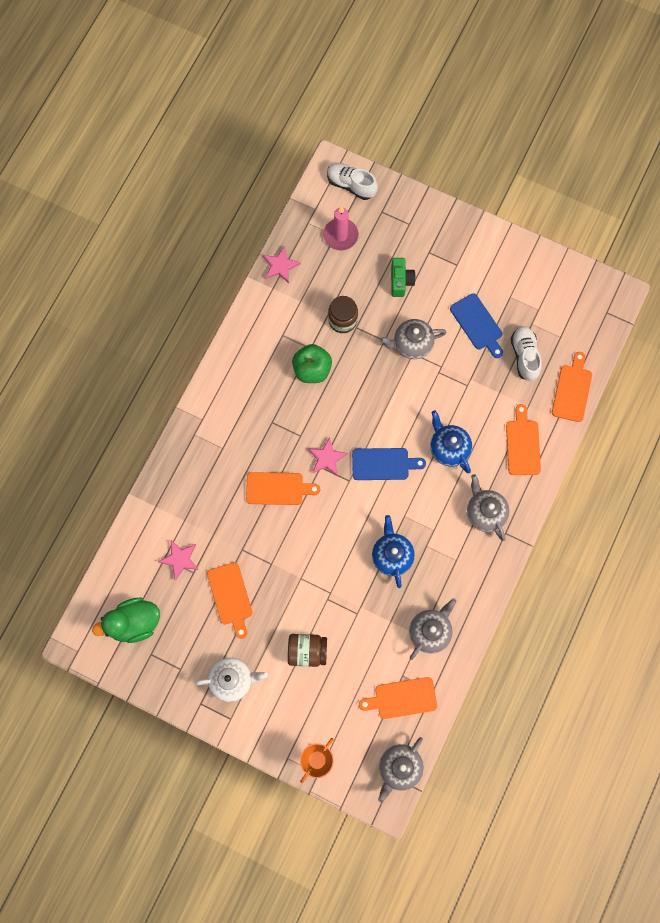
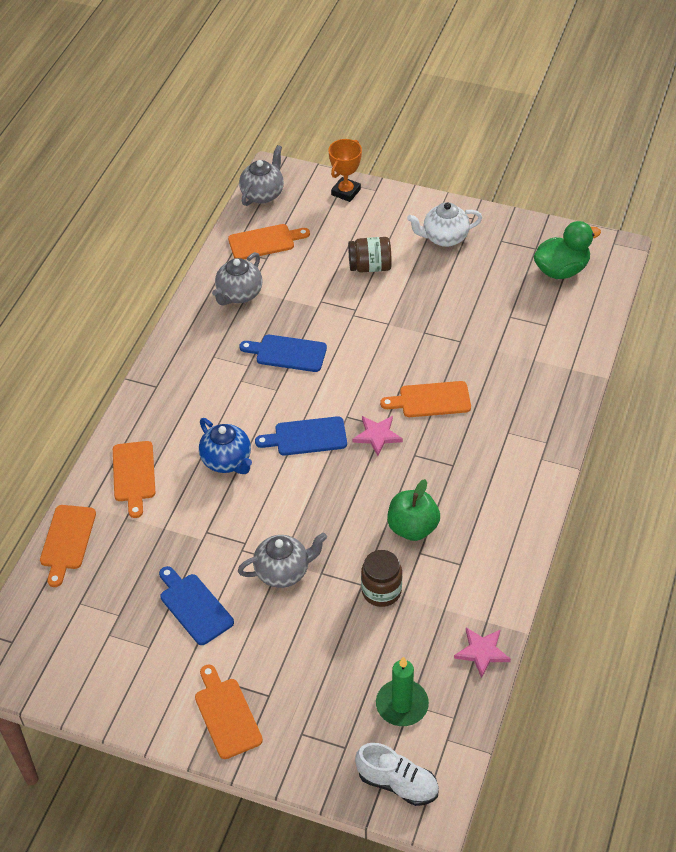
camera: 175 degrees right, 25 degrees down
(180, 559) = (528, 326): pink star -> none
(230, 597) = (463, 301): orange cutting board -> orange cutting board (226, 714)
(340, 235) = (402, 705): pink candle -> green candle
(392, 555) = (287, 353): blue teapot -> blue cutting board
(400, 281) = (306, 650): green camera -> none
(485, 512) = (180, 403): grey teapot -> none
(524, 356) = (129, 574): white shoe -> none

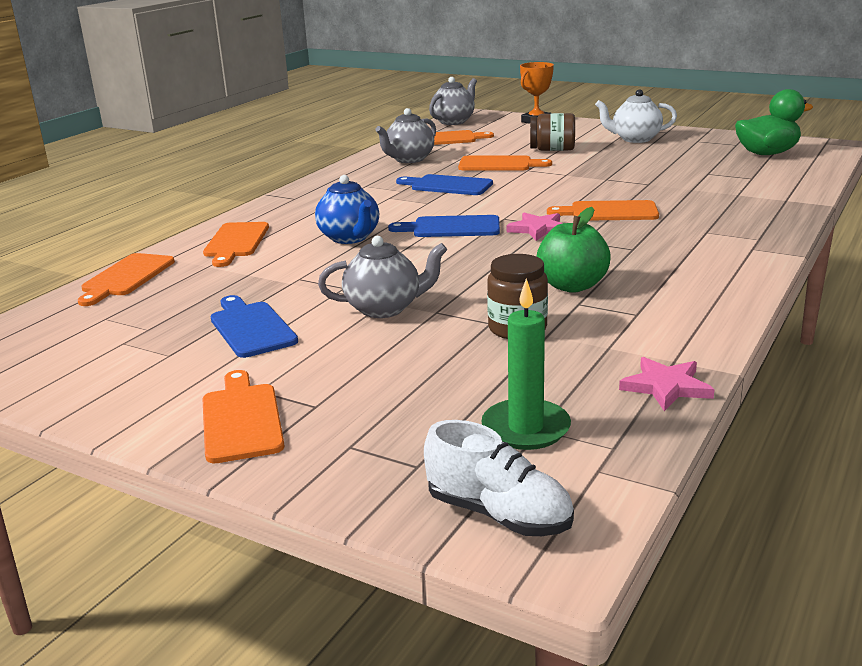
camera: 10 degrees right, 25 degrees down
(325, 303) = (499, 164): none -> orange cutting board

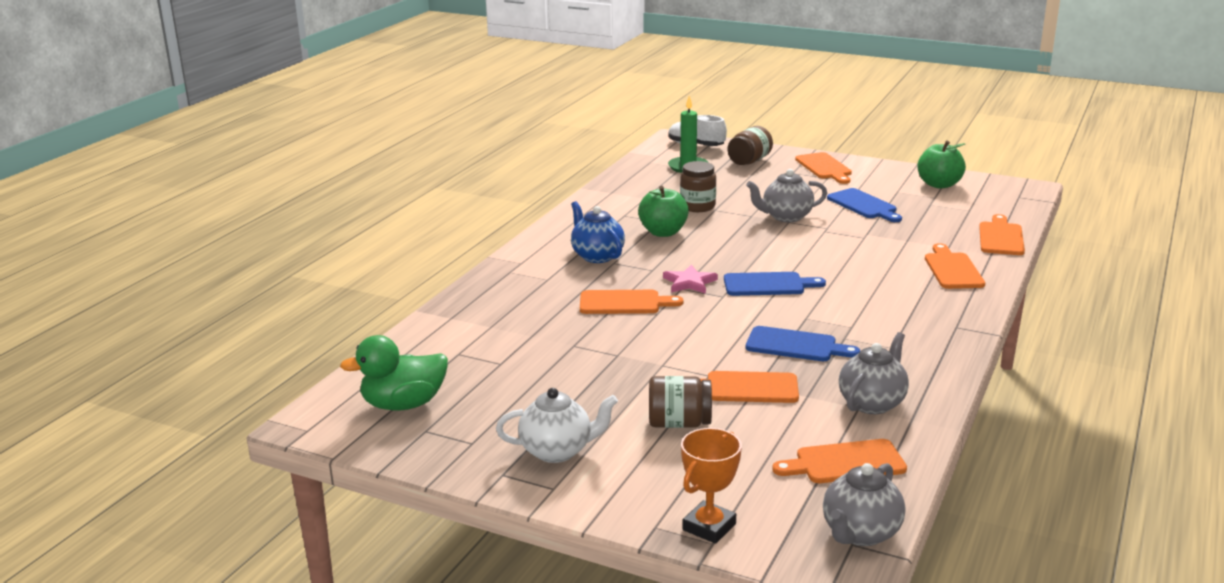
camera: 175 degrees right, 0 degrees up
(80, 369) = (939, 184): none -> green apple
(350, 238) = (853, 273): blue teapot -> blue teapot (597, 256)
(386, 445) = (749, 161): none -> brown jar
(666, 387) = (619, 182): pink star -> none

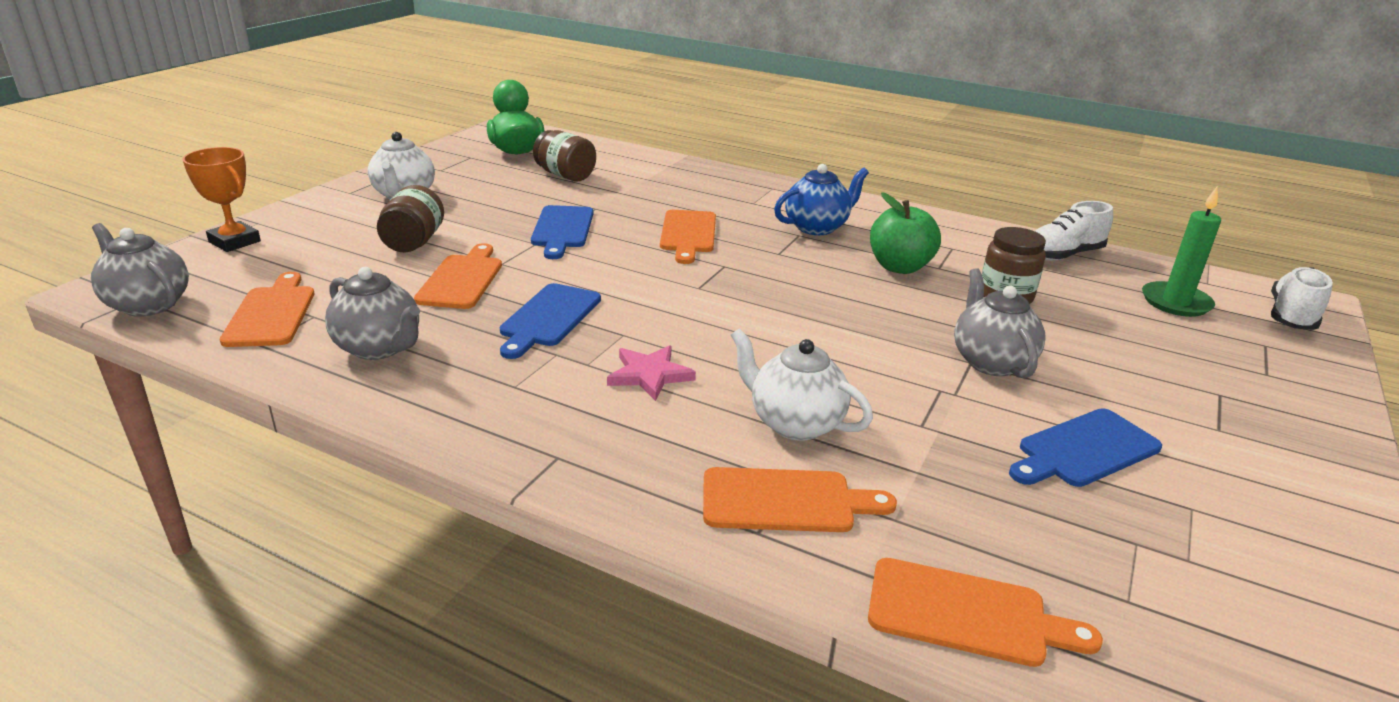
camera: 90 degrees right, 5 degrees up
(627, 186) = (1063, 255): none -> white shoe
(689, 282) = (740, 271): pink star -> pink star (649, 375)
(749, 161) = (1250, 357): brown jar -> brown jar (565, 175)
(768, 285) = (730, 320): blue cutting board -> blue cutting board (562, 229)
(824, 167) = (1278, 434): orange cutting board -> none
(882, 267) = (794, 423): none -> white teapot
(939, 184) = (1283, 585): green apple -> none

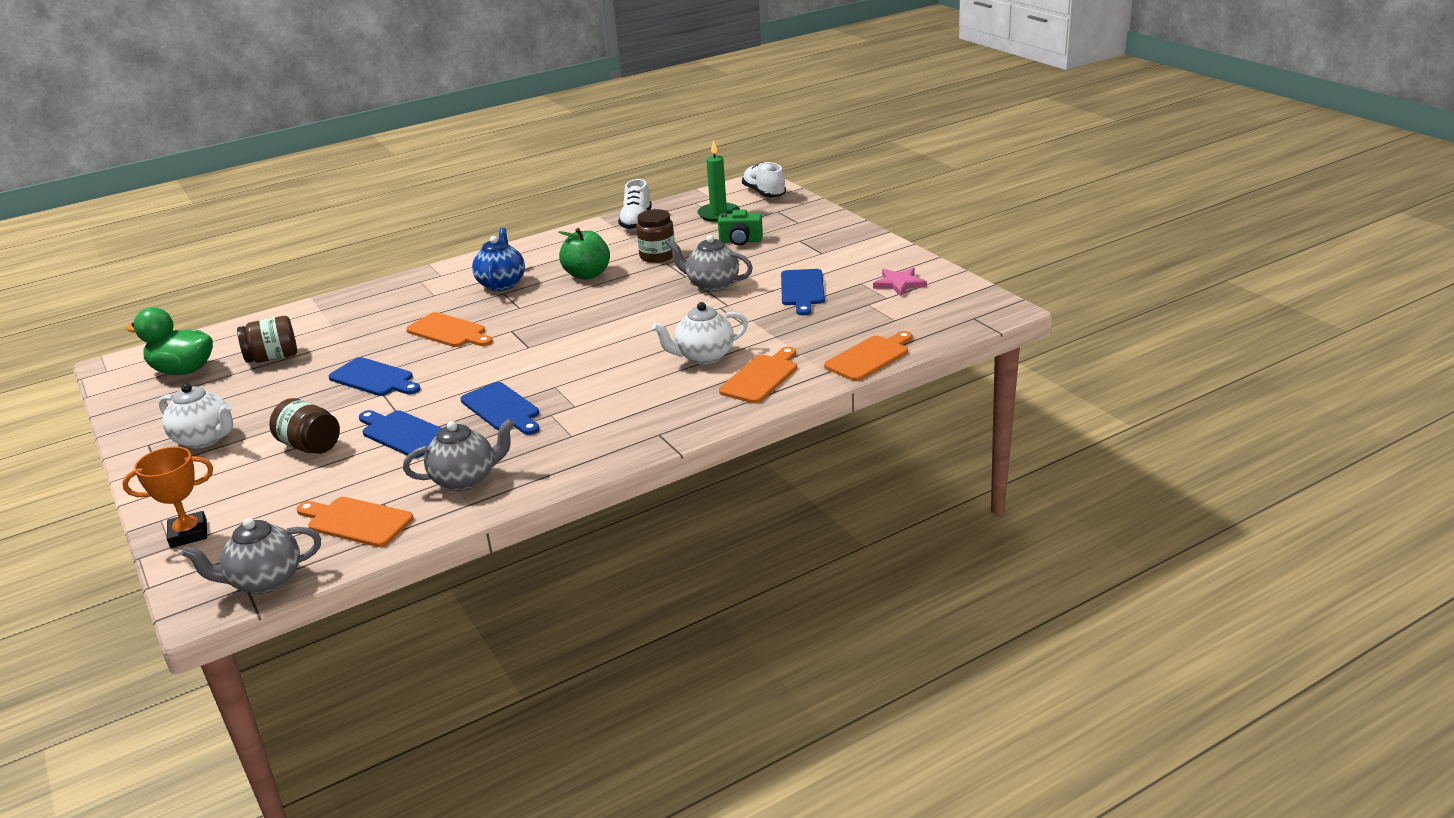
camera: 55 degrees left, 0 degrees up
(462, 279) = (403, 433): orange cutting board -> blue cutting board
(649, 375) = (610, 388): pink star -> pink star (899, 284)
(1136, 344) = (740, 241): none -> green camera

